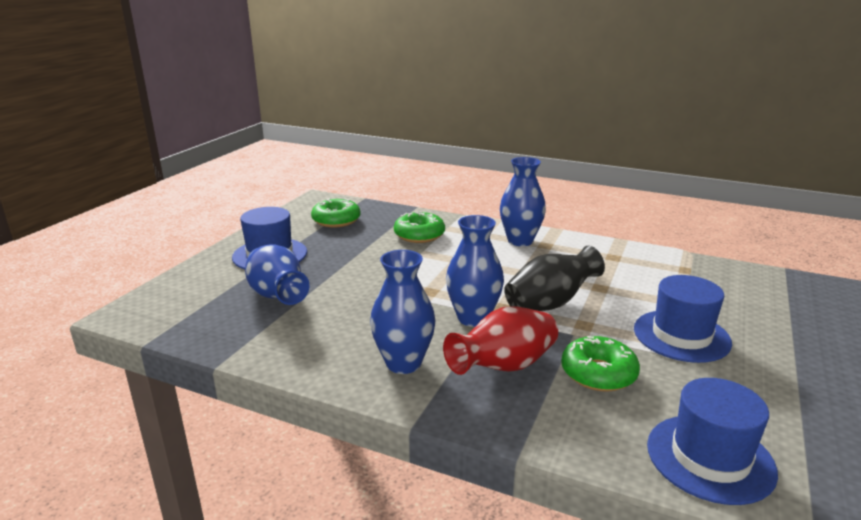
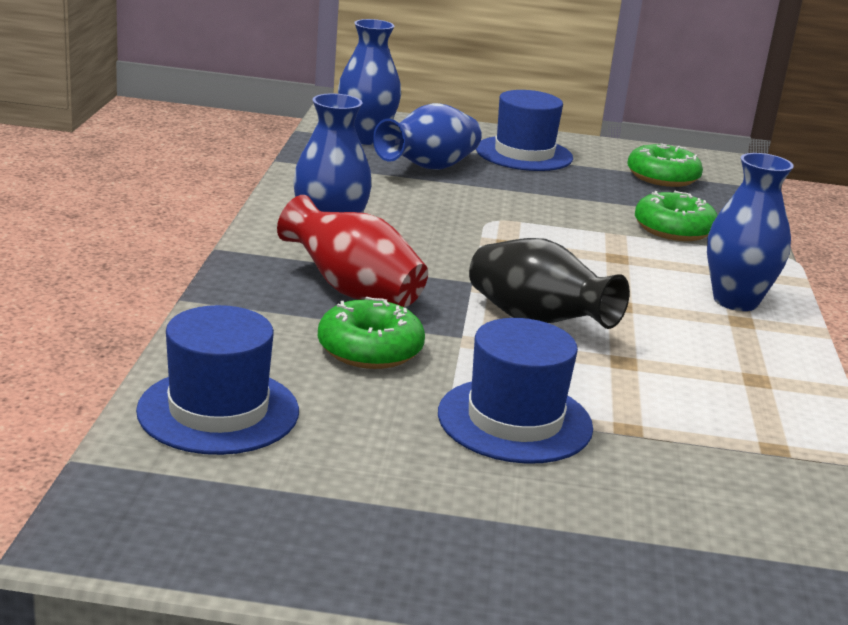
camera: 70 degrees right, 0 degrees up
(473, 318) = (456, 271): blue vase -> blue vase (366, 139)

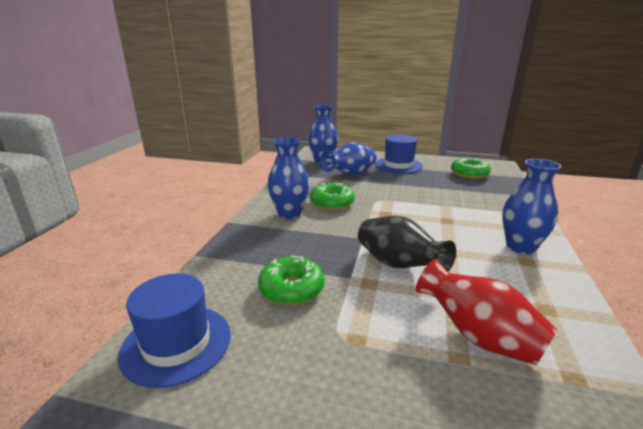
camera: 10 degrees right, 0 degrees up
(352, 291) = (293, 246): red vase -> red vase (478, 336)
(515, 420) = (377, 350): blue hat -> none
(673, 229) = (477, 202): green donut -> green donut (332, 203)

